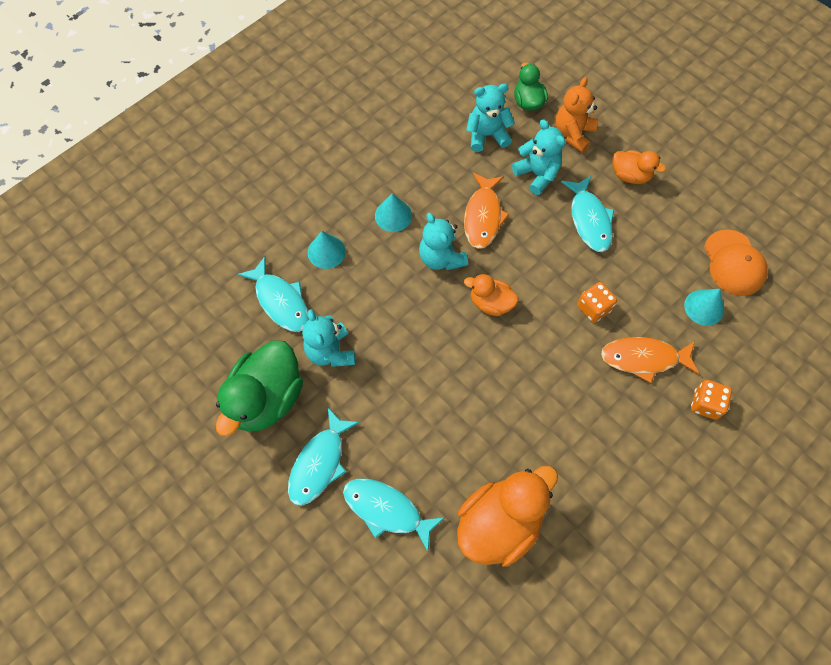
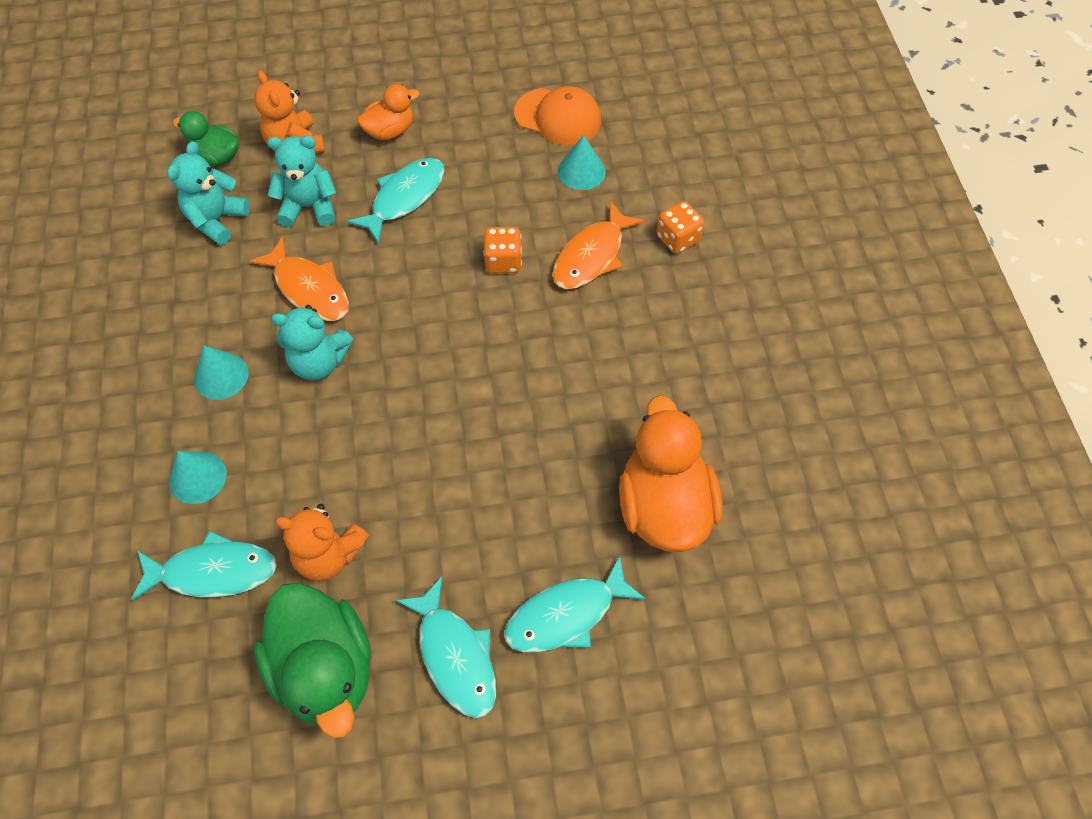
camera: 55 degrees left, 5 degrees down
(330, 352) = (328, 555): turquoise teddy bear -> orange teddy bear
(491, 303) = (415, 349): orange duck -> none
(589, 219) = (404, 198): turquoise fish -> turquoise fish turned 75 degrees counterclockwise

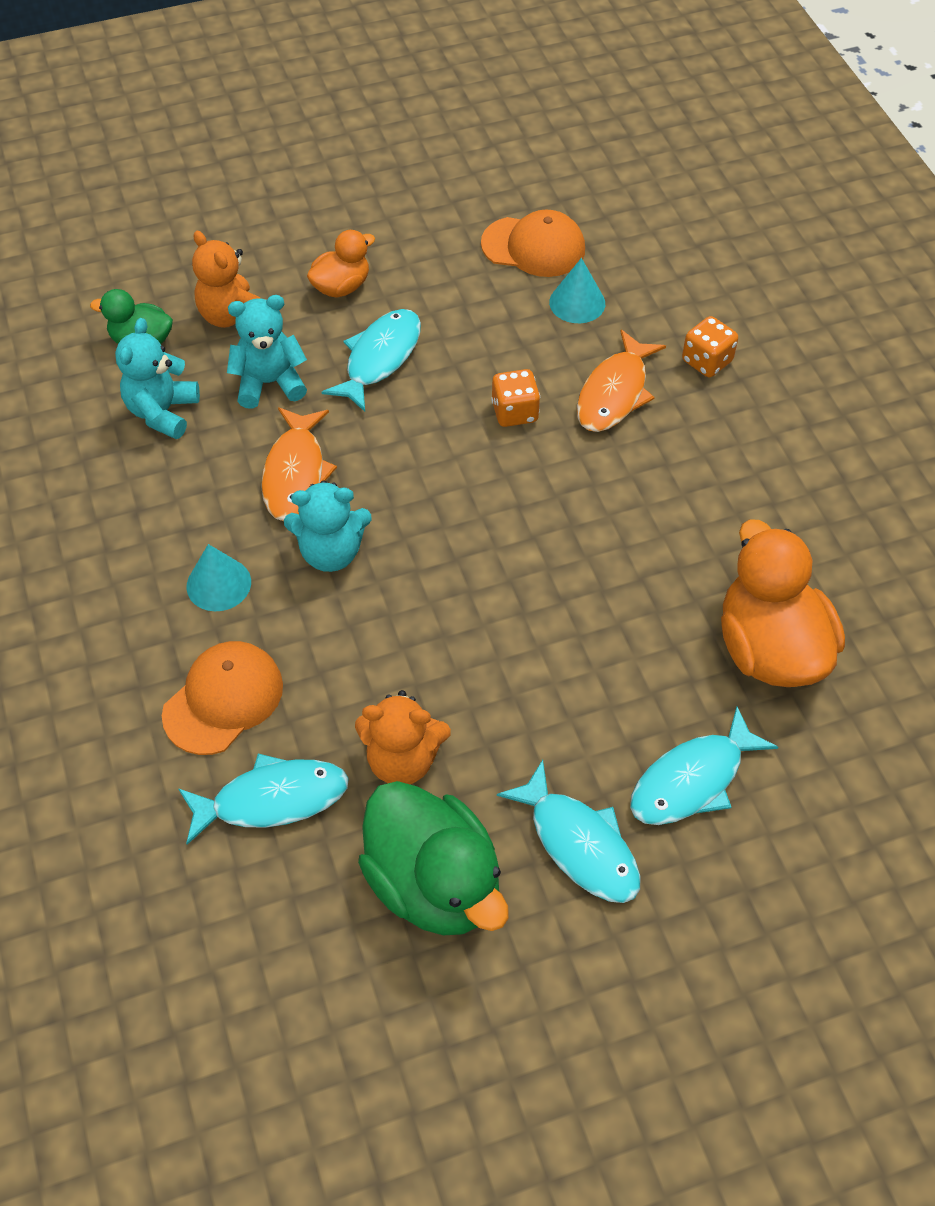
camera: 10 degrees left, 5 degrees down
(197, 477) = (223, 699): turquoise cone -> orange cap
(309, 289) = (295, 473): orange fish -> orange fish turned 60 degrees clockwise

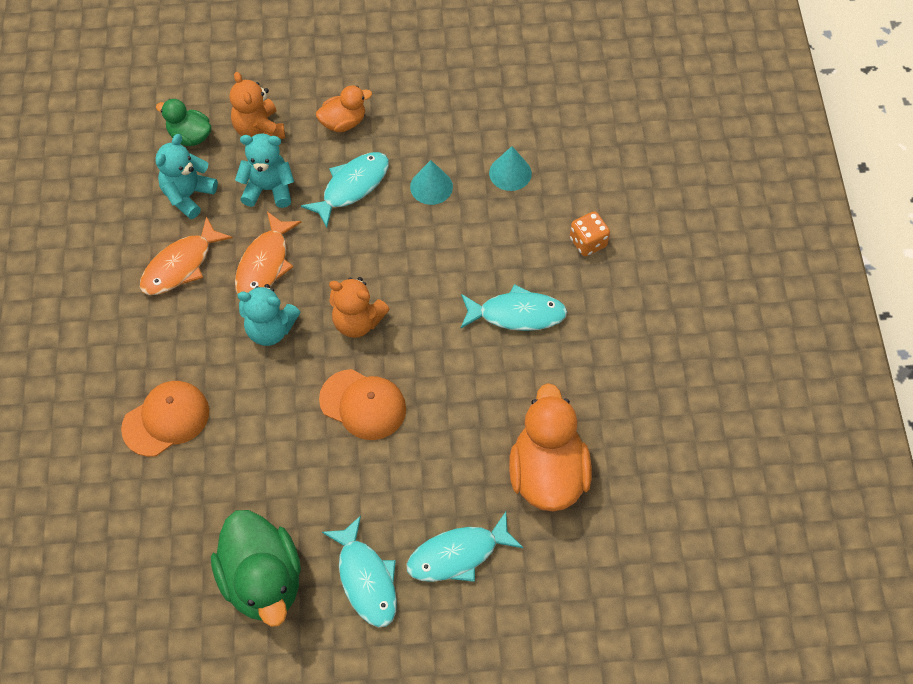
camera: 15 degrees right, 5 degrees up
(218, 584) = (188, 335): turquoise cone -> turquoise cone (431, 186)
(272, 799) = (176, 497): turquoise fish -> turquoise fish (517, 314)
(402, 759) = (270, 491): orange teddy bear -> orange teddy bear (357, 322)
(514, 412) = (433, 251): orange dice -> none
(533, 247) = (494, 119): orange cap -> orange cap (363, 404)
(614, 393) = (511, 252): orange fish -> orange fish (181, 265)

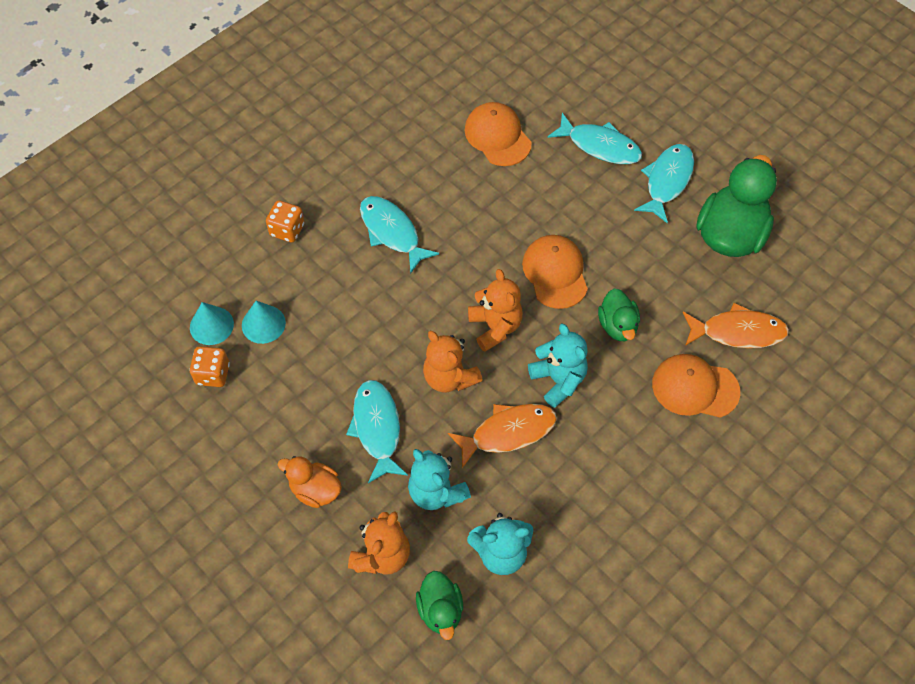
camera: 130 degrees left, 0 degrees up
(181, 265) = (569, 495): orange fish -> orange fish (738, 332)
(271, 410) = (617, 326): none -> green duck
(346, 259) = (449, 377): none -> orange teddy bear
(352, 187) = (377, 428): turquoise fish -> turquoise fish turned 75 degrees clockwise
(431, 186) = (325, 370): turquoise cone -> turquoise cone (211, 325)
(495, 118) = (213, 374): none -> orange dice
(547, 474) = (497, 136): orange duck -> orange cap

